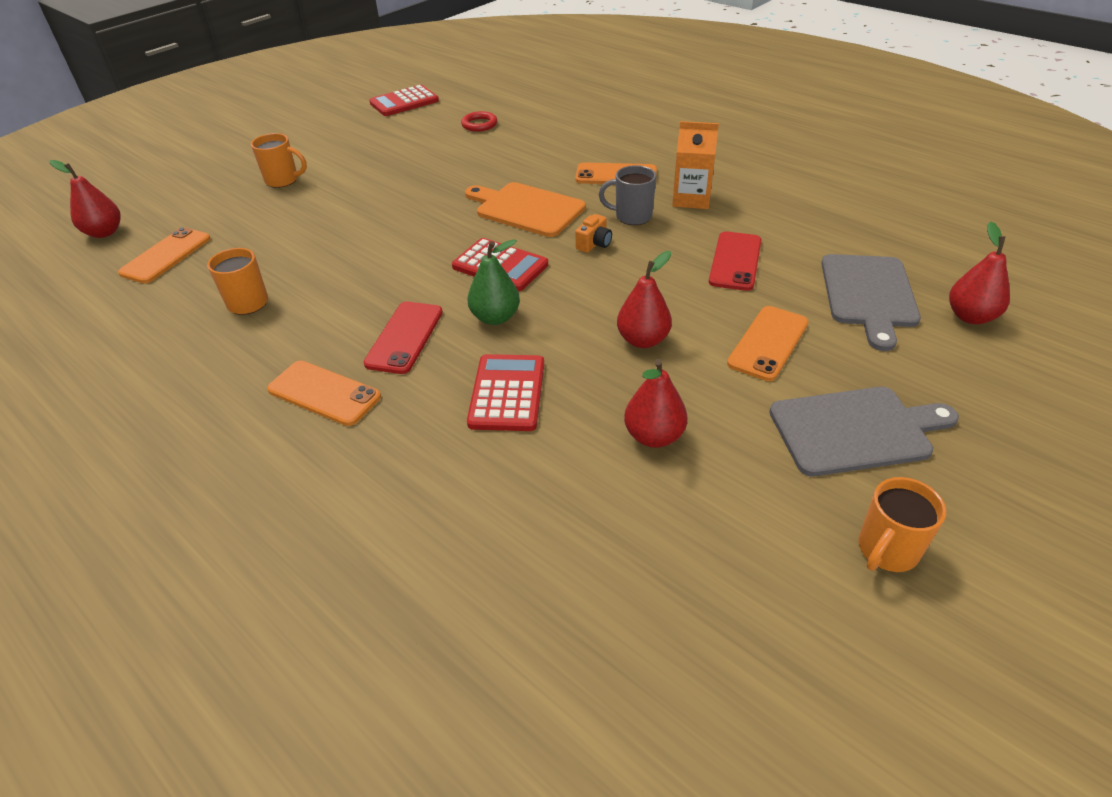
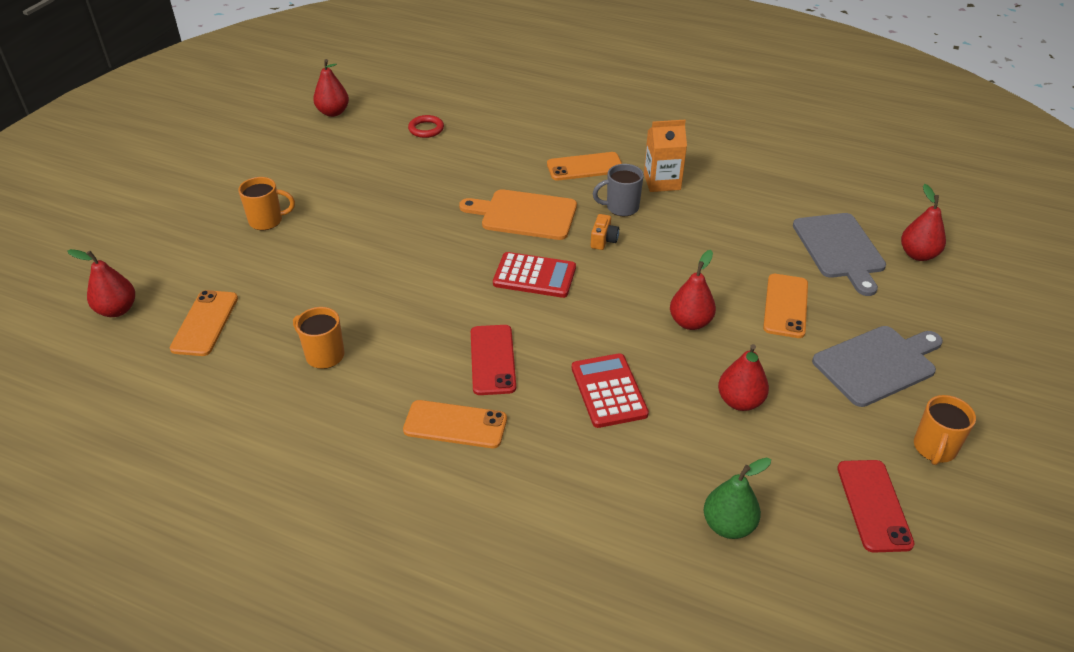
camera: 20 degrees left, 0 degrees up
(404, 102) = (333, 112): red calculator -> red pear
(495, 317) = (559, 326): green pear -> green pear (728, 525)
(735, 261) = (727, 237): red phone -> red phone (874, 505)

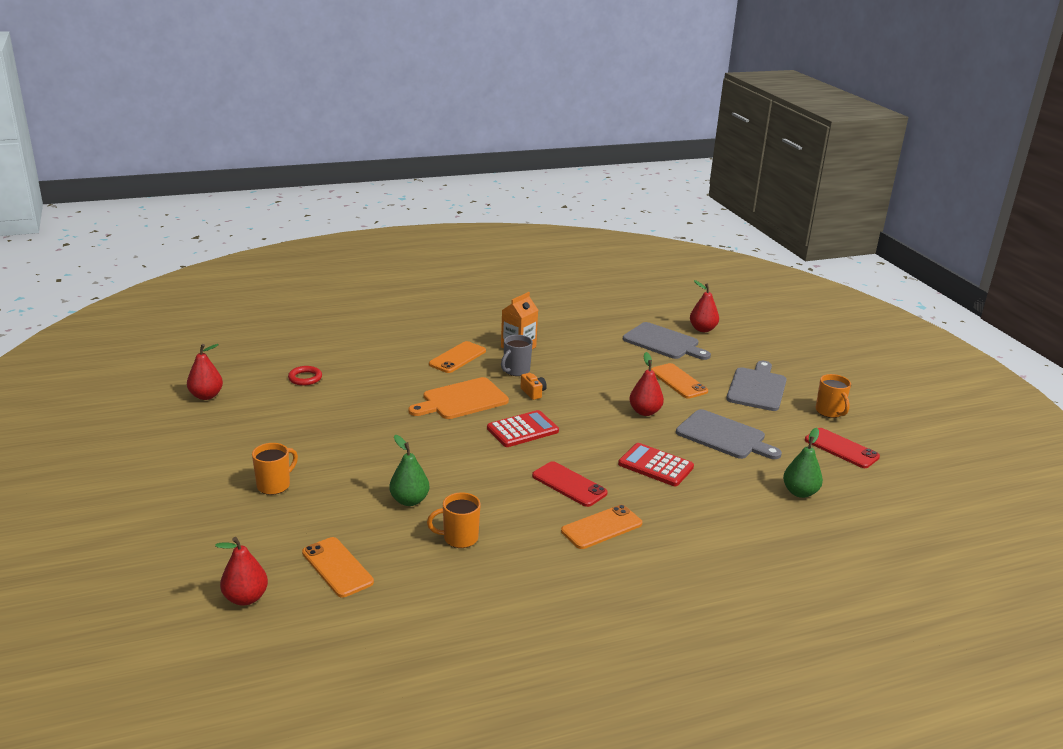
camera: 45 degrees left, 15 degrees down
(339, 293) = (409, 500): none -> green pear
(740, 401) = (724, 436): red pear -> grey cutting board

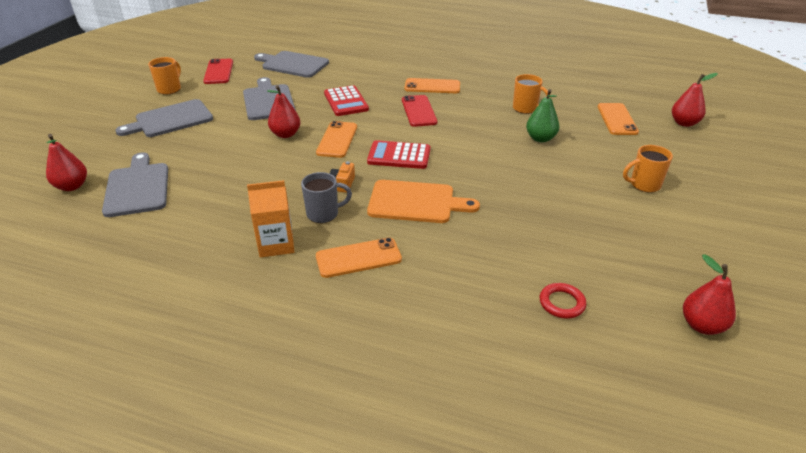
camera: 140 degrees left, 10 degrees up
(678, 381) = (211, 146): orange phone -> orange phone (337, 140)
(800, 492) = (293, 64): green pear -> grey cutting board

